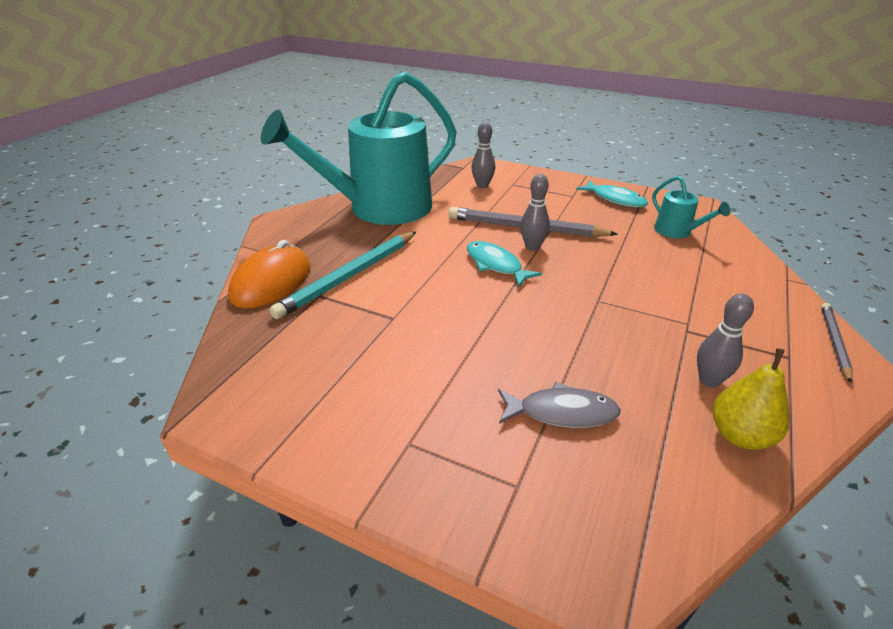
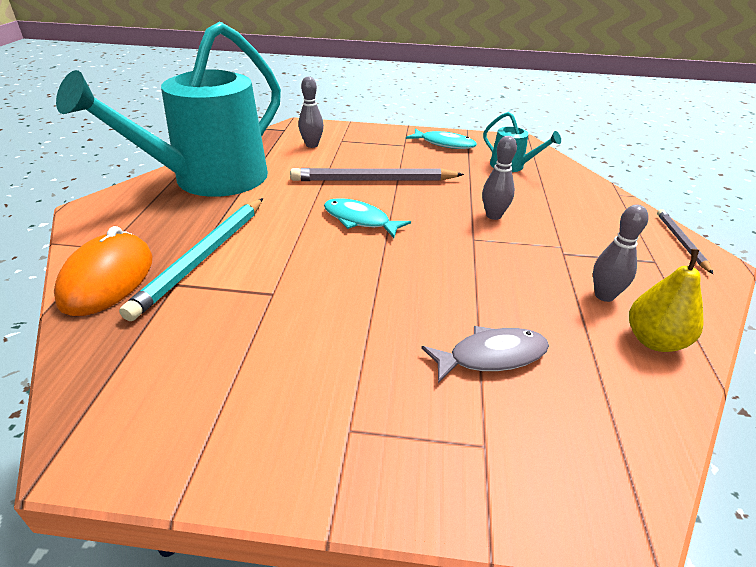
camera: 20 degrees left, 0 degrees up
(532, 247) = (388, 197): grey bowling pin -> grey bowling pin (493, 216)

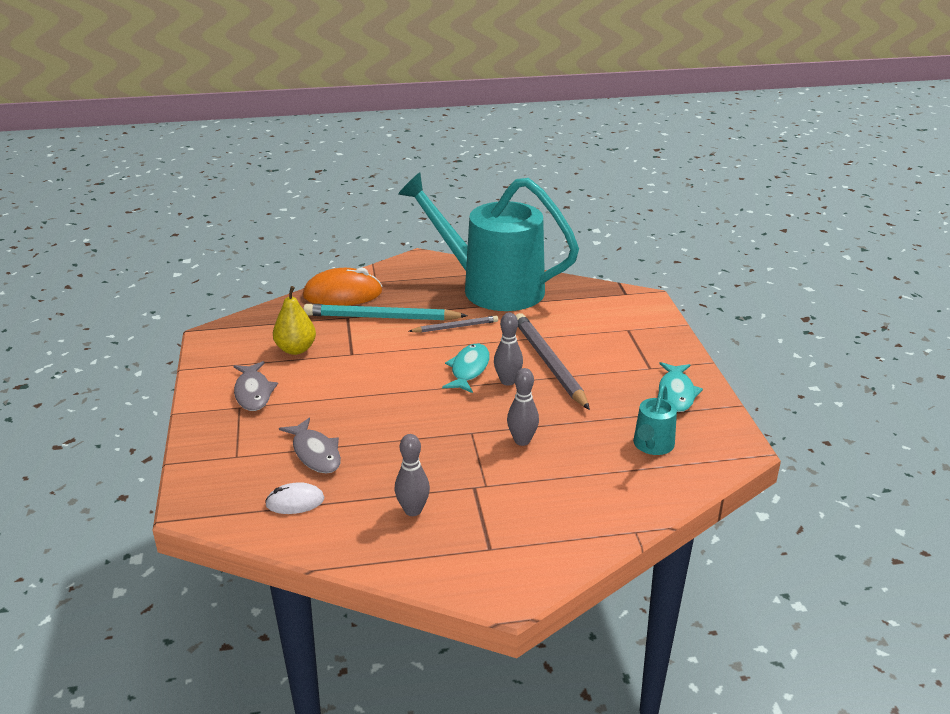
camera: 75 degrees right, 5 degrees down
(312, 145) = (601, 316): grey bowling pin -> grey bowling pin (507, 381)
(316, 407) = (253, 392): none -> grey fish
(596, 389) = (295, 502): none -> white mouse
(654, 341) = (359, 536): yellow pear -> yellow pear (296, 349)
(681, 242) = (541, 573): grey pencil -> grey pencil (455, 327)

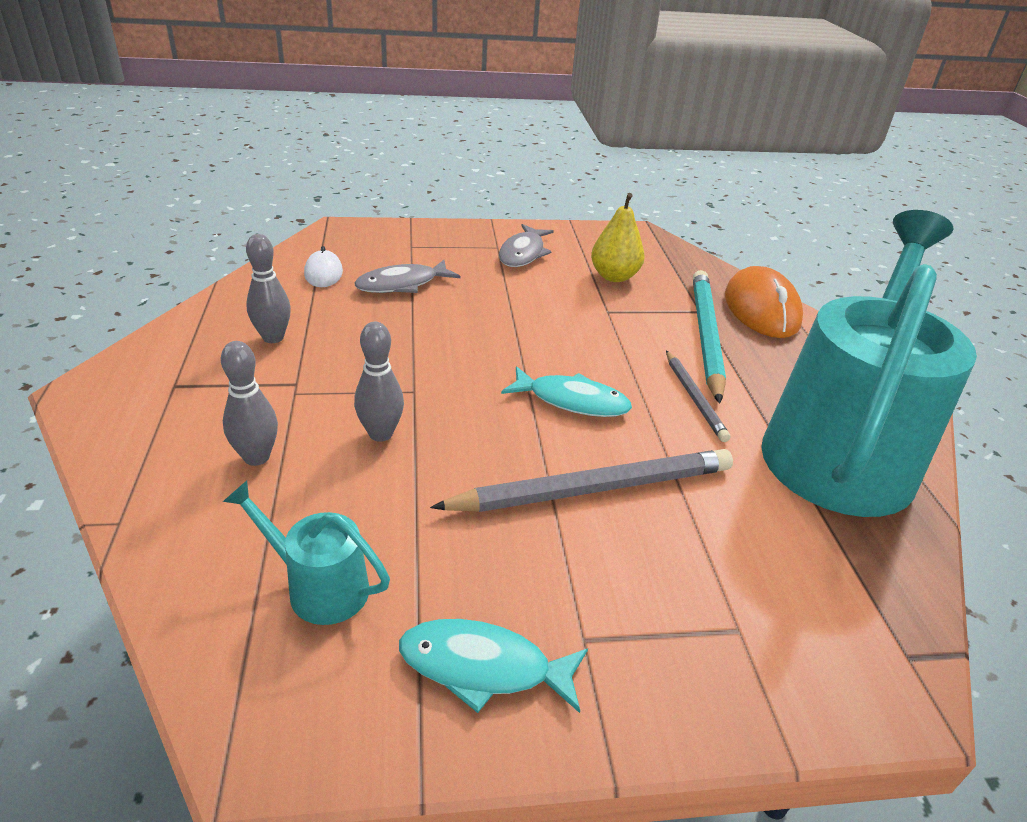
camera: 90 degrees right, 5 degrees up
(253, 392) = (523, 253): grey fish -> grey fish turned 60 degrees counterclockwise
(507, 381) = (538, 436): grey bowling pin -> grey bowling pin (257, 457)

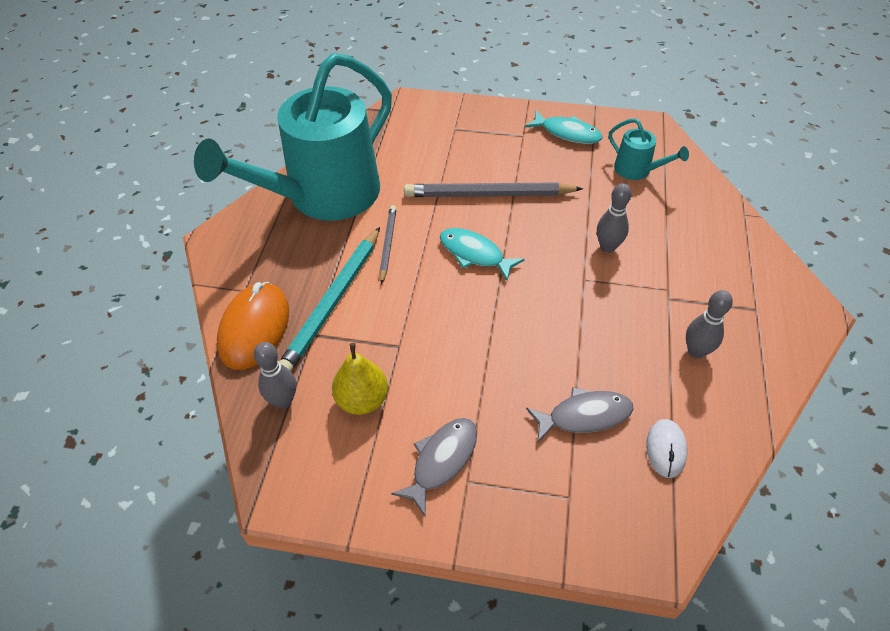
camera: 160 degrees left, 15 degrees up
(257, 457) = (682, 241): grey bowling pin -> grey bowling pin (283, 400)

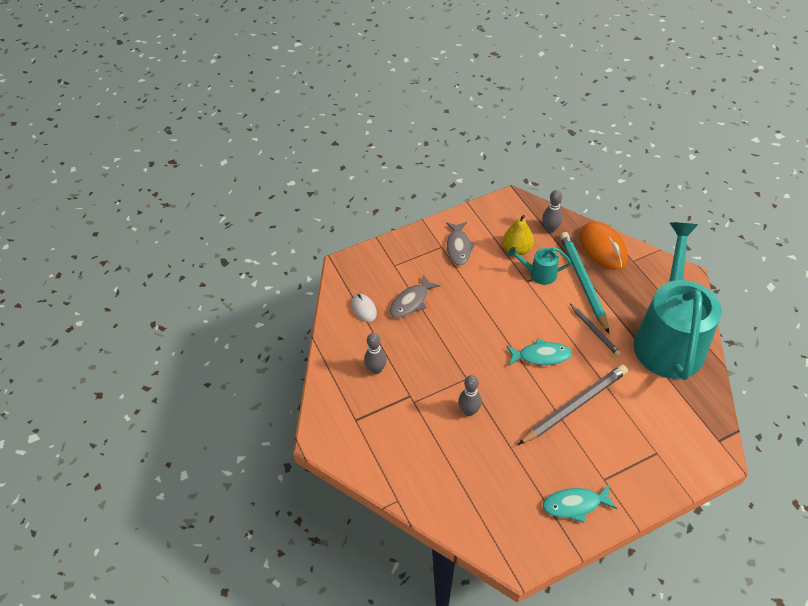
camera: 145 degrees right, 0 degrees up
(637, 170) = (496, 497): turquoise watering can -> turquoise watering can (539, 274)

